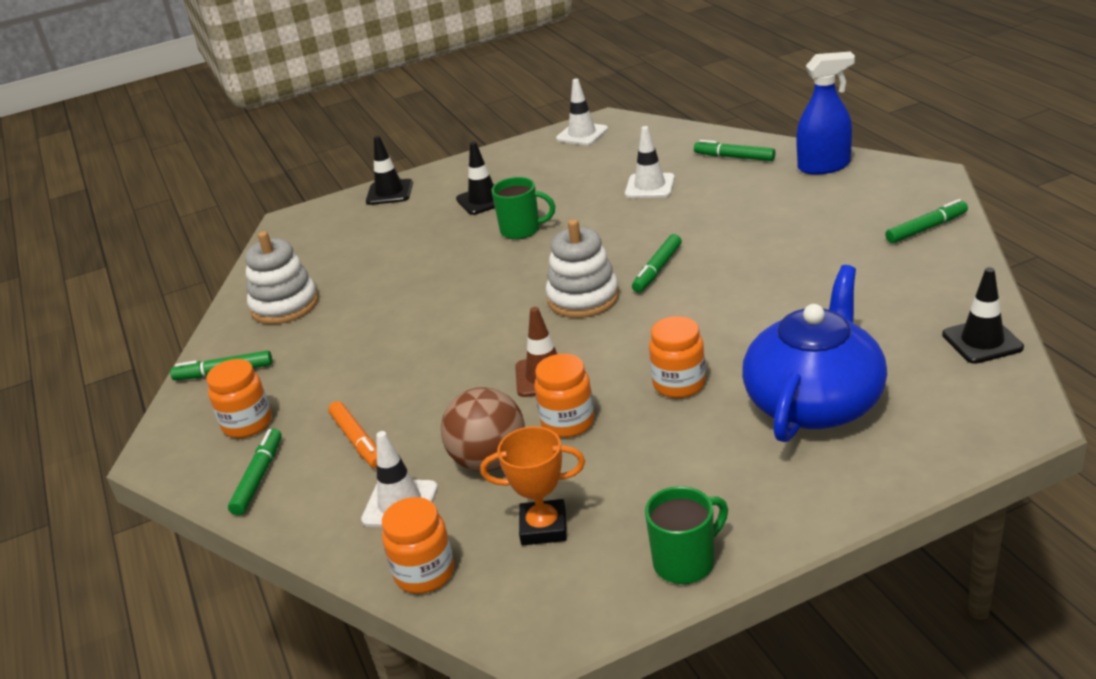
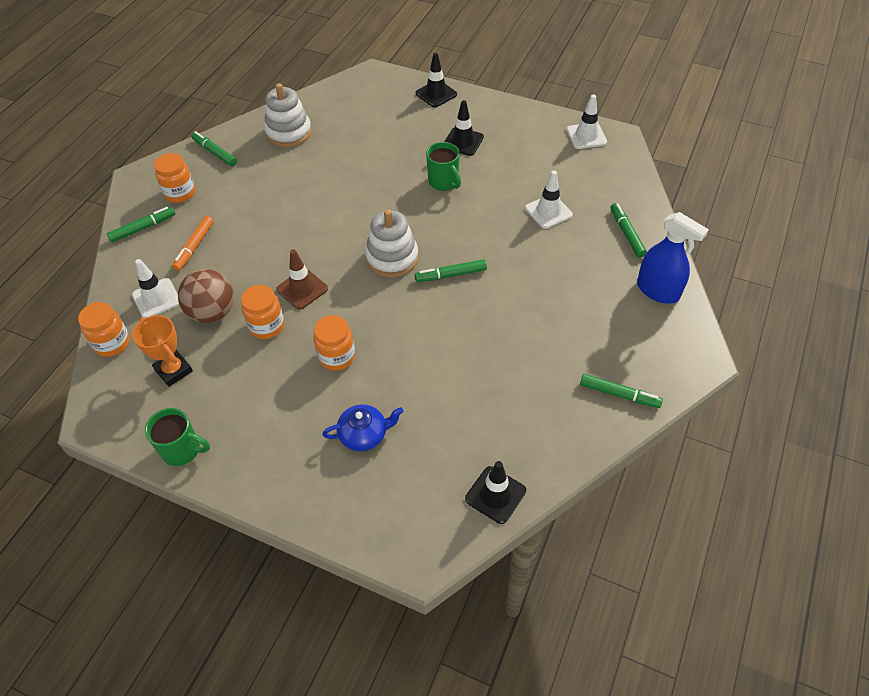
camera: 45 degrees right, 20 degrees up
(814, 402) = (364, 434): blue teapot -> blue teapot, size x0.49

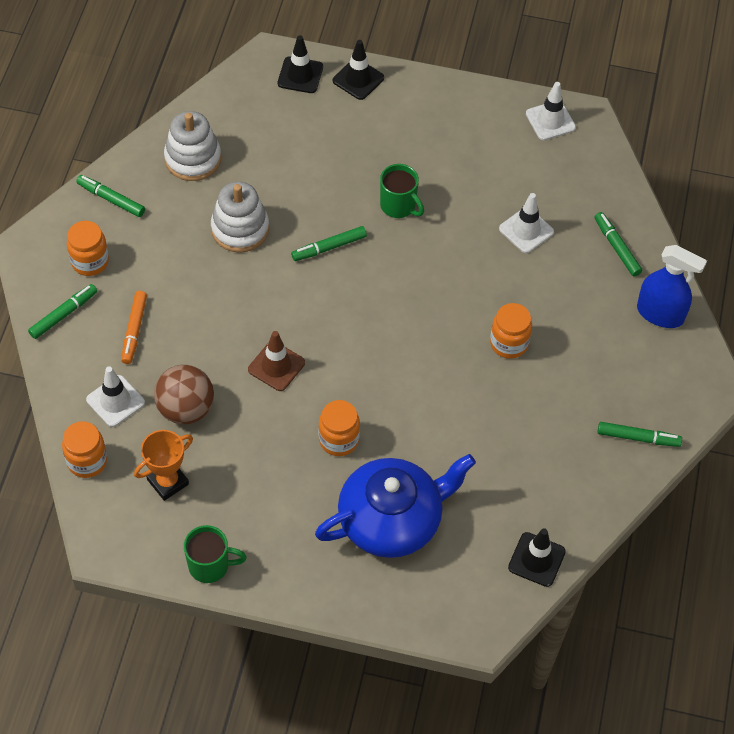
camera: 15 degrees left, 5 degrees up
(173, 370) = (168, 482): orange trophy -> orange trophy turned 75 degrees counterclockwise
(267, 326) = (251, 416): orange jar -> orange jar (509, 343)
(364, 434) = (392, 520): blue teapot -> blue teapot, size x2.03
(392, 258) = (365, 313): white stacking toy -> white stacking toy (240, 229)
(451, 275) = (436, 325): green marker -> green marker (329, 247)
(463, 142) = (407, 146): black traffic cone -> black traffic cone (300, 75)

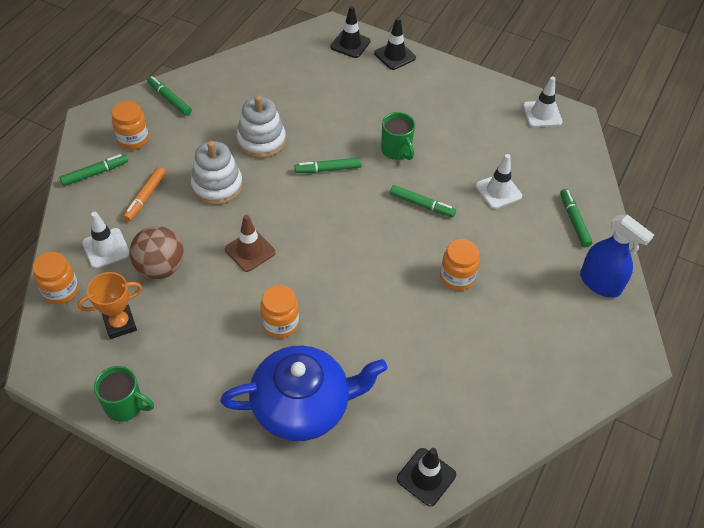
camera: 15 degrees right, 5 degrees down
(193, 159) = (244, 84): white stacking toy -> white stacking toy (217, 186)
(637, 437) = (553, 386): green marker -> green marker (421, 204)

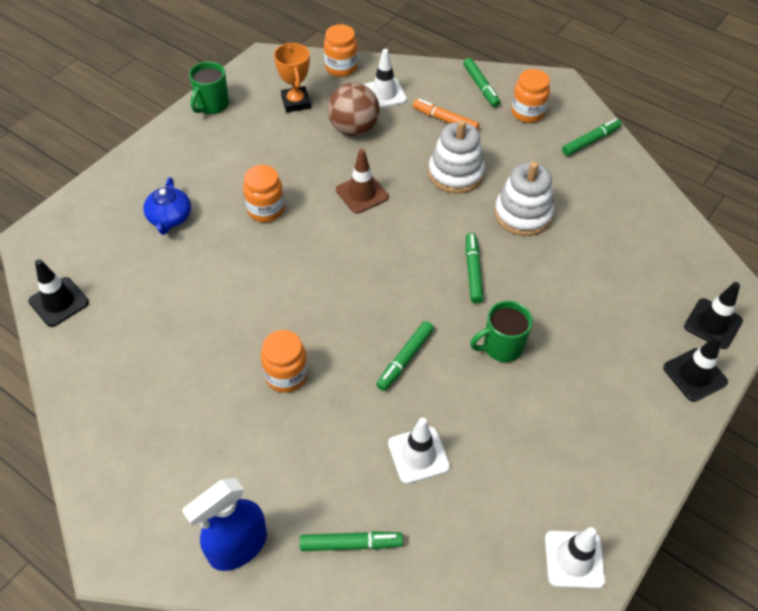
camera: 100 degrees right, 0 degrees up
(303, 405) = (170, 218): blue teapot -> blue teapot, size x0.49

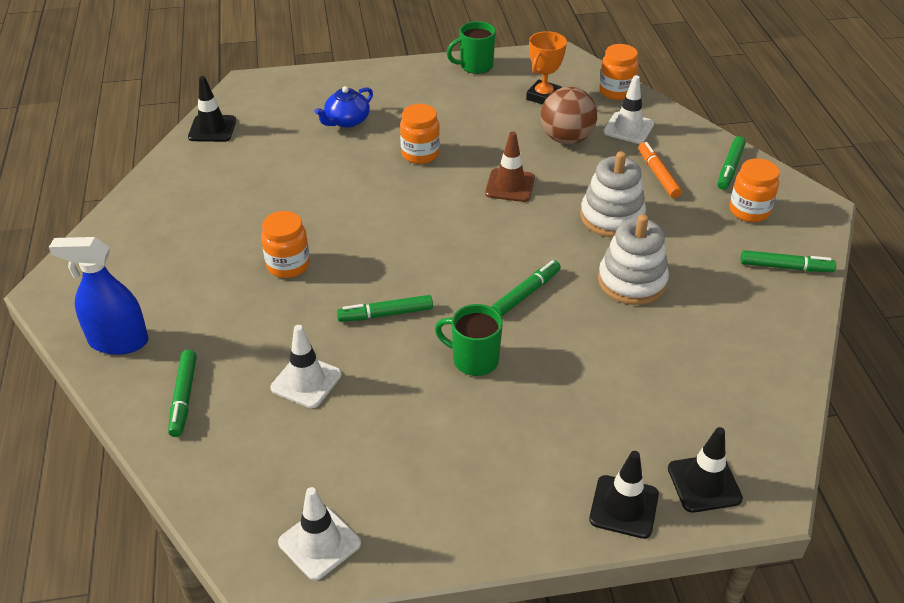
camera: 45 degrees right, 10 degrees down
(350, 544) = (184, 397): green marker -> green marker turned 45 degrees clockwise

